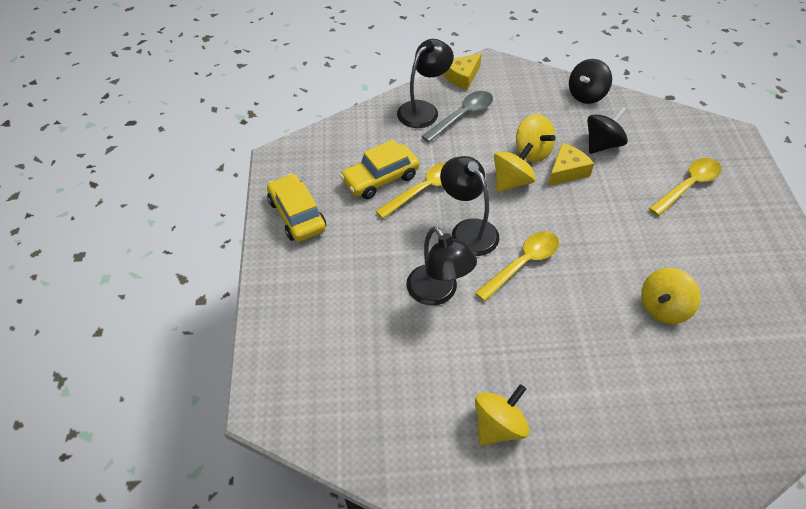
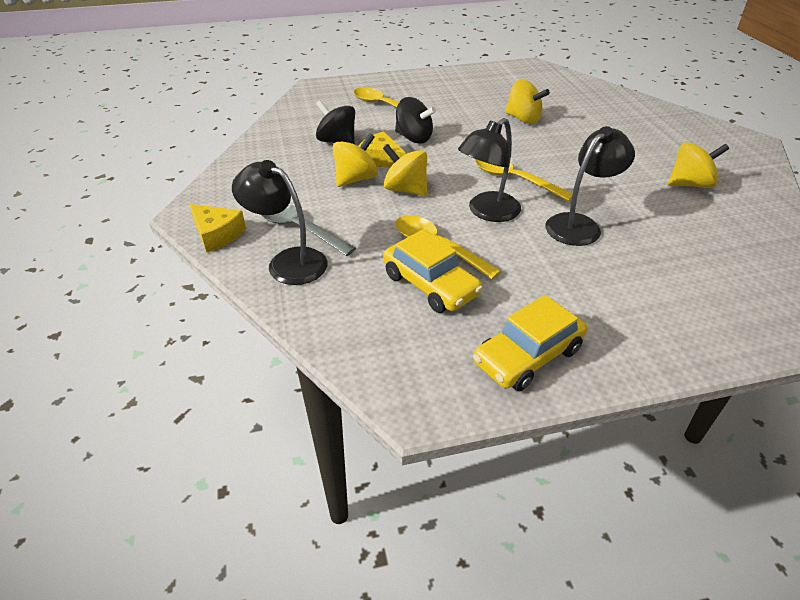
camera: 100 degrees left, 10 degrees down
(498, 426) = (690, 184): yellow spinning top -> yellow spinning top turned 135 degrees clockwise
(586, 95) = (258, 150): black spinning top -> black spinning top (414, 138)

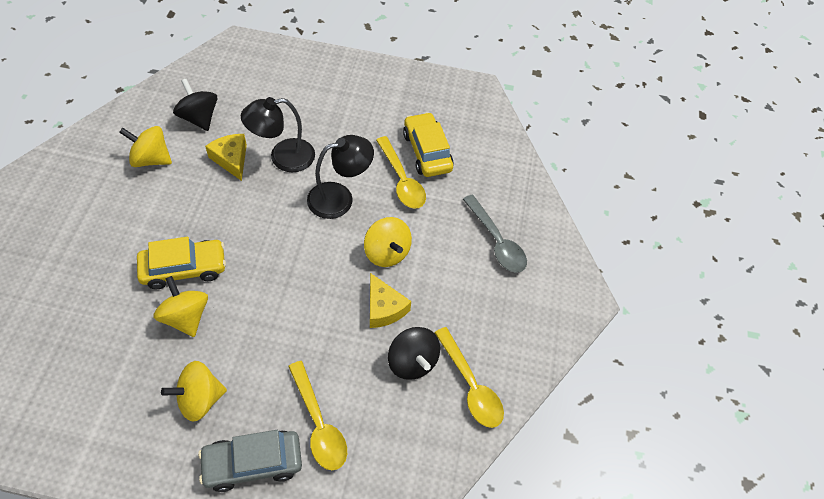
camera: 160 degrees left, 15 degrees up
(217, 235) = (563, 261): yellow cheese -> yellow cheese (231, 159)
(288, 262) = (515, 210): black lamp -> none
(356, 179) = (423, 287): yellow spinning top -> yellow spinning top (200, 399)
(410, 87) = (253, 463): none -> grey car
(414, 138) = (328, 332): black spinning top -> black spinning top (199, 118)
(514, 179) = (285, 225): yellow spoon -> yellow spoon (470, 385)
(527, 356) = (403, 88): yellow car -> yellow car (184, 268)

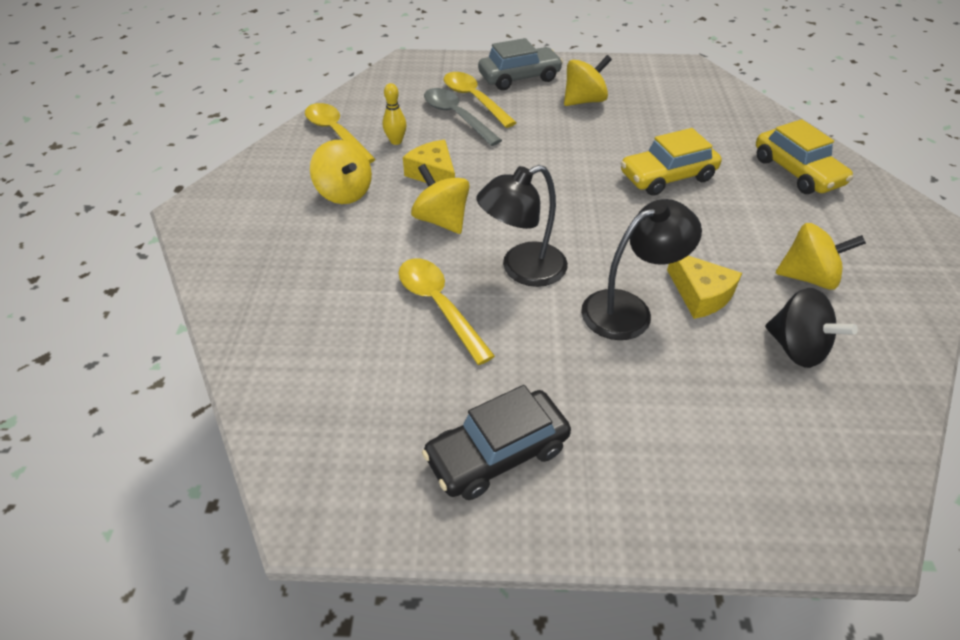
camera: 175 degrees right, 10 degrees down
(186, 317) = (635, 144): yellow spinning top -> yellow spinning top (344, 193)
(387, 96) = (497, 453): none -> black car
(412, 362) = (396, 141): black spinning top -> yellow bowling pin
(427, 152) = (405, 356): yellow car -> yellow car (797, 172)
(496, 241) = (297, 251): grey spoon -> grey spoon (456, 117)

